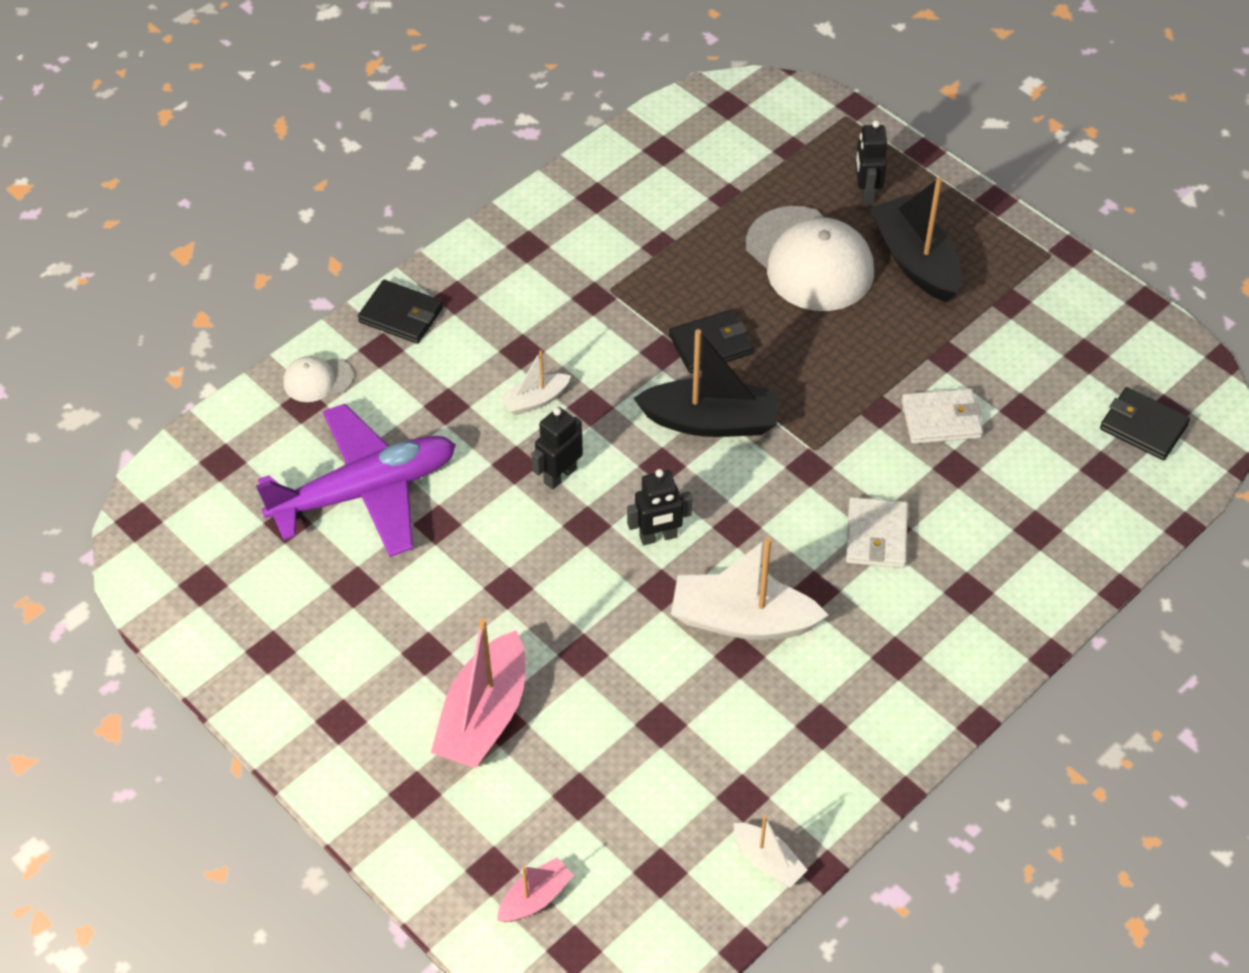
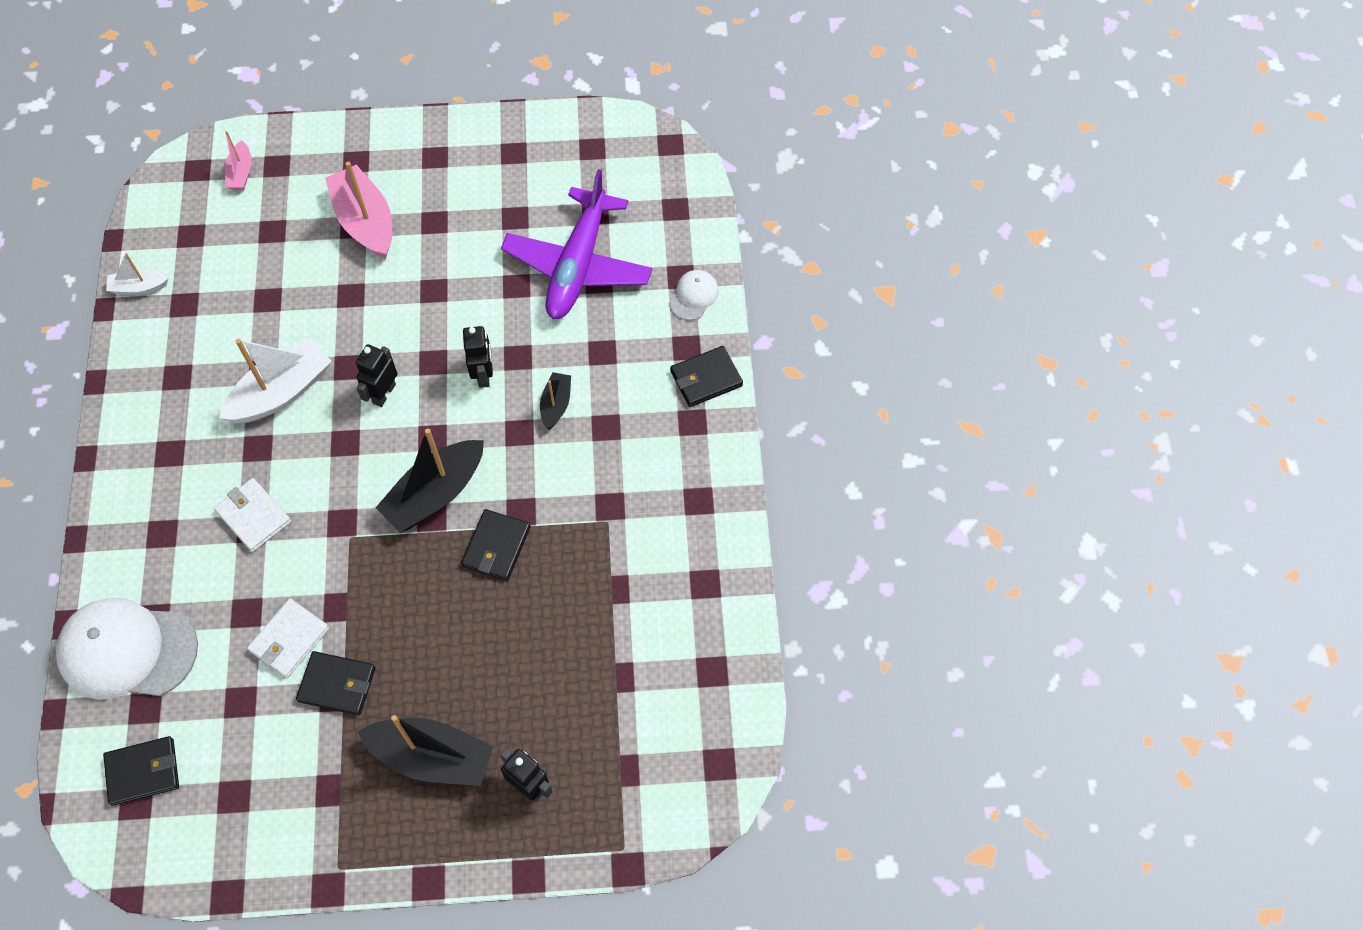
camera: 130 degrees right, 10 degrees up
(535, 400) = (556, 404): white boat -> black boat
(809, 259) = (506, 681): white cap -> white cap (127, 650)
(935, 359) = (337, 684): none -> black wallet

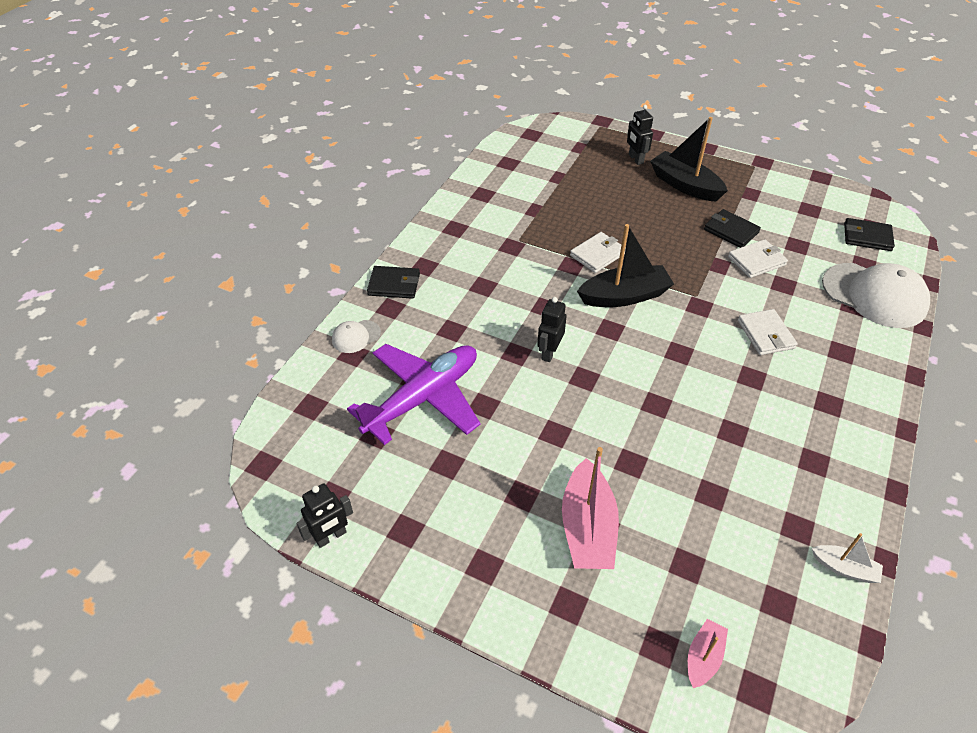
camera: 150 degrees left, 15 degrees down
(282, 392) = (720, 409): white boat -> none
(384, 393) = (634, 372): black robot -> black robot (331, 536)
(496, 546) = (597, 254): black wallet -> white wallet
(556, 404) = (508, 312): black boat -> none

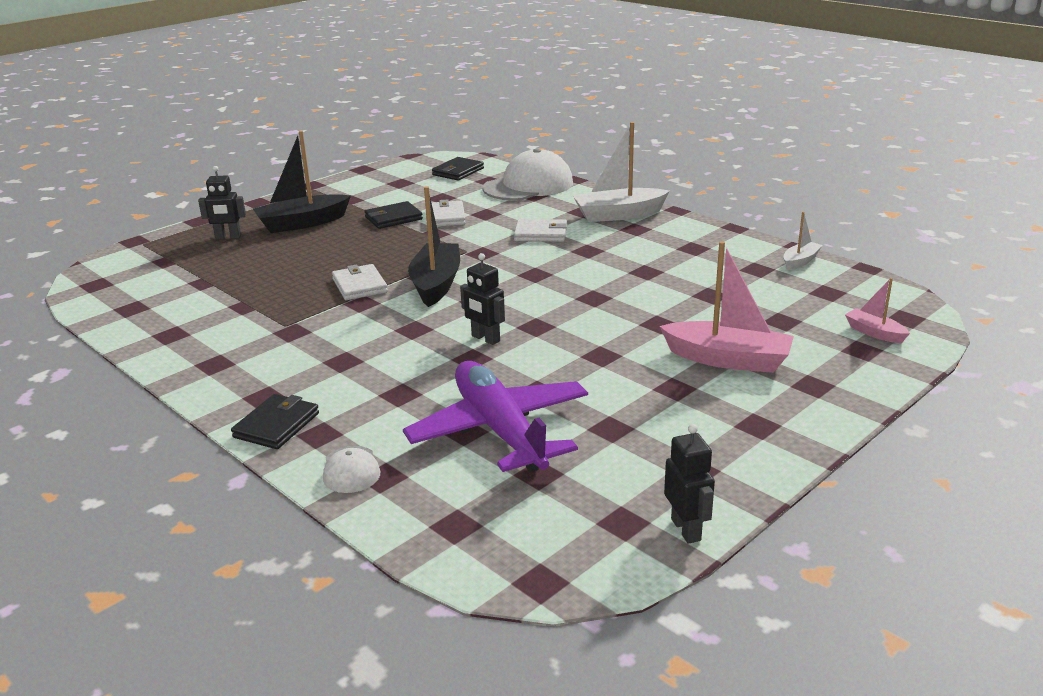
camera: 70 degrees left, 20 degrees down
(854, 382) = (619, 215): none -> white boat

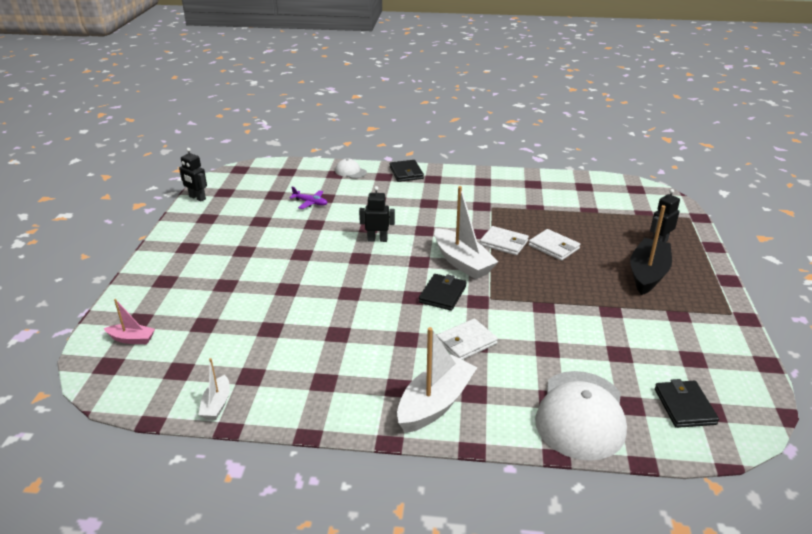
camera: 140 degrees right, 5 degrees up
(393, 218) = (602, 308): black wallet -> black wallet (442, 294)
(436, 284) = (462, 262): black boat -> white boat
(445, 217) = (569, 328): white wallet -> white wallet (553, 247)
(499, 430) = (310, 203): purple plane -> purple plane, size x0.40
(728, 359) = (224, 279): pink boat -> none

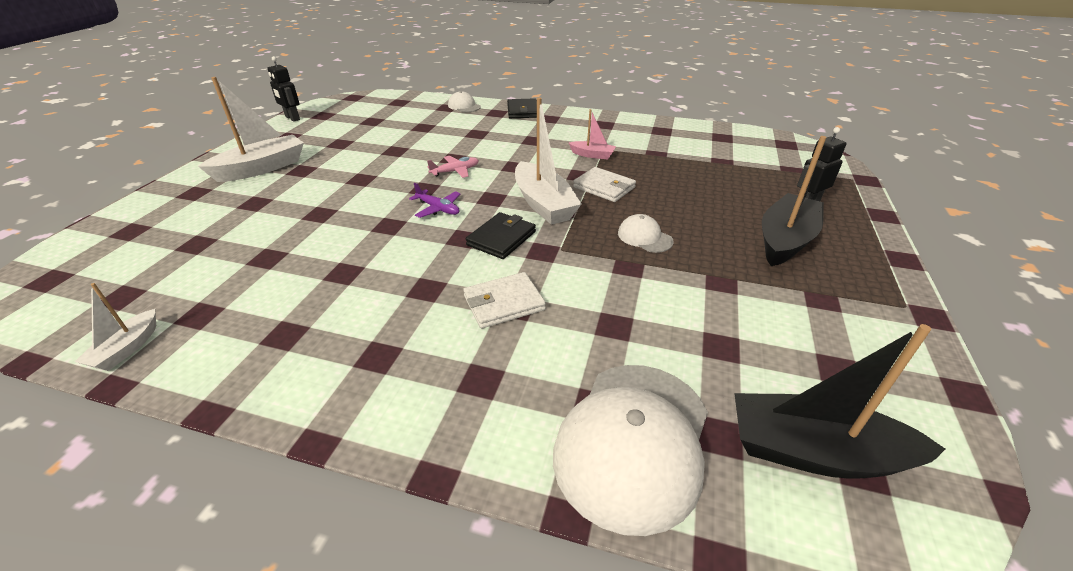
camera: 10 degrees right, 5 degrees up
(132, 339) = (102, 252): pink boat -> pink boat (592, 155)
(310, 203) = (404, 131): purple plane -> purple plane (438, 209)
(377, 239) = (455, 171): black robot -> pink plane
(435, 403) = (416, 389): white boat -> white boat (262, 168)
(548, 282) = (644, 237): none -> white cap
(553, 247) = (665, 197): white wallet -> none
(684, 406) = (814, 452): black wallet -> black boat

